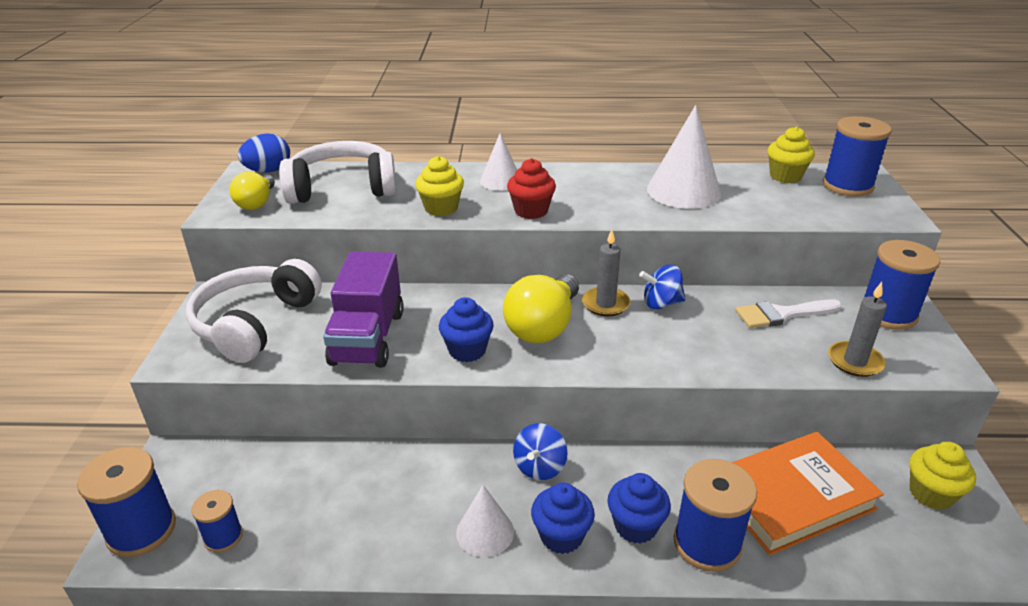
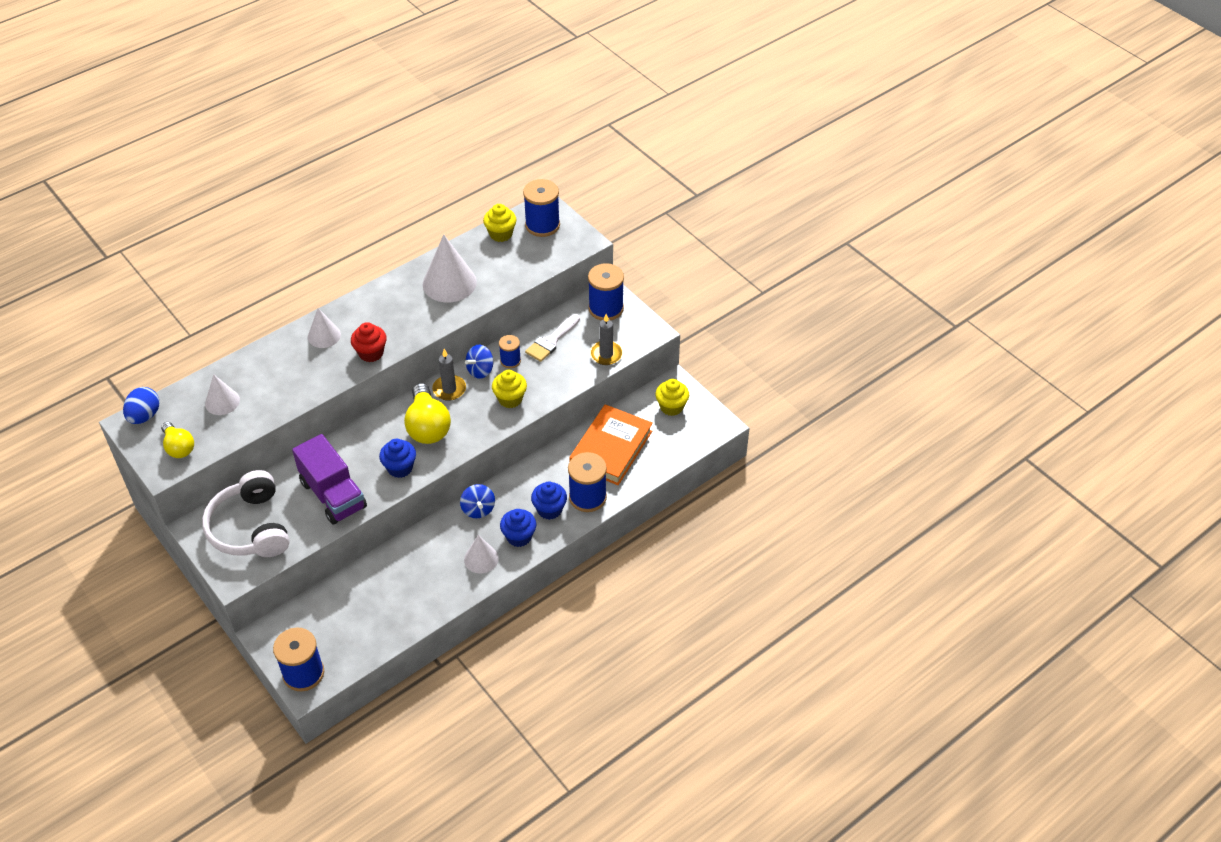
camera: 40 degrees left, 15 degrees up
(223, 537) = (351, 647): blue spool -> blue spool (510, 360)
(342, 188) = (222, 402): white headphones -> white cone
(441, 208) = (311, 382): yellow cupcake -> yellow cupcake (510, 399)

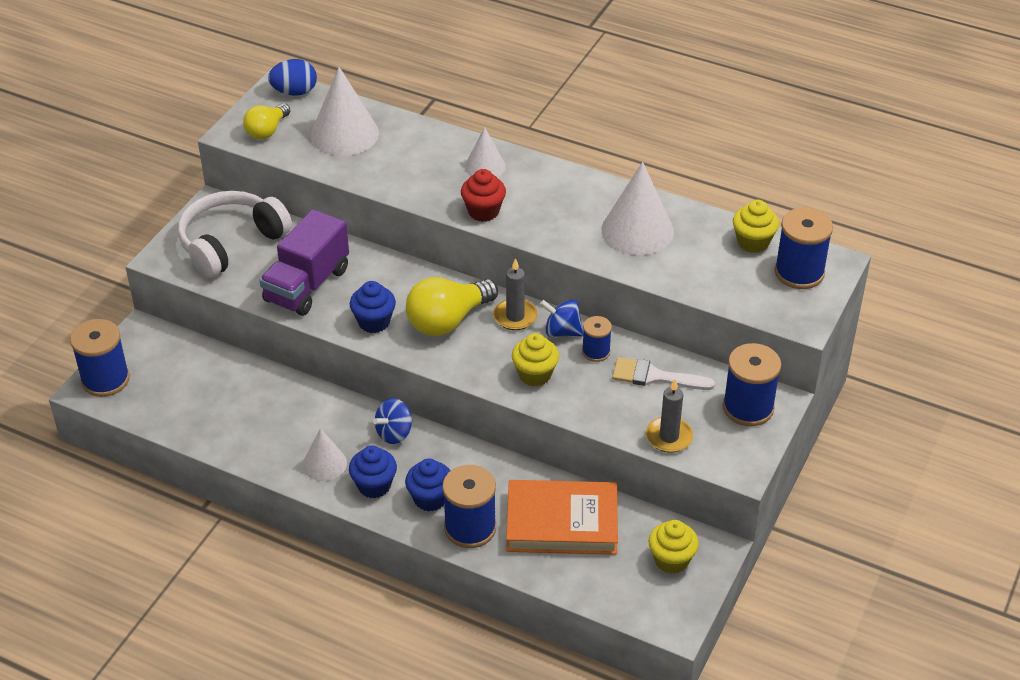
camera: 65 degrees right, 5 degrees down
(222, 402) = (344, 134): white cone -> white cone, size x1.69

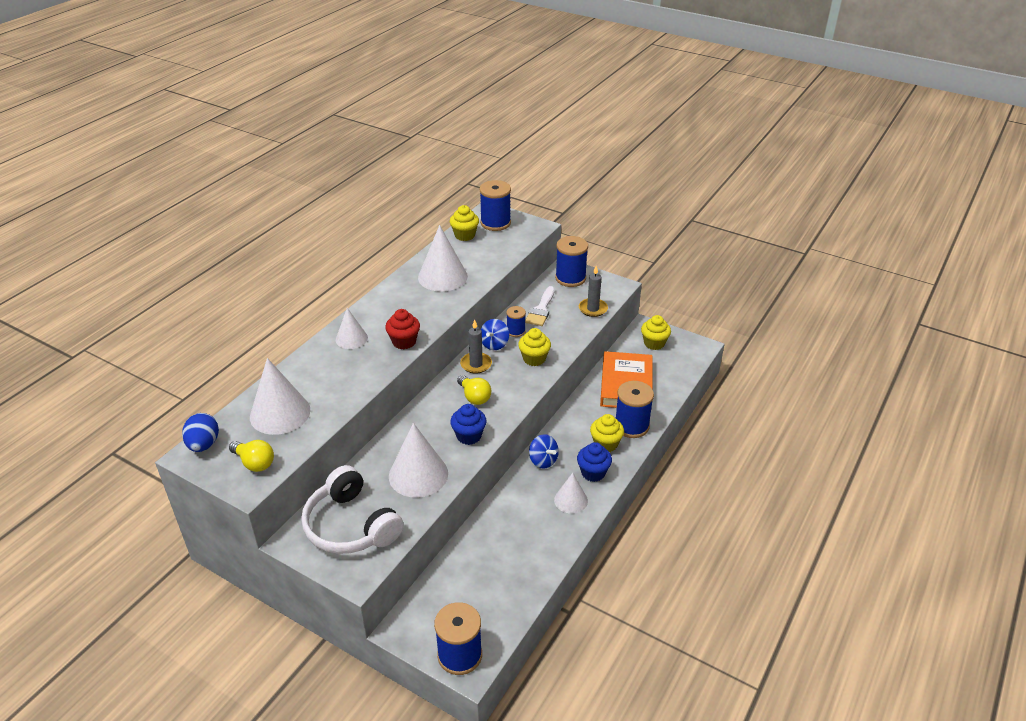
camera: 85 degrees left, 5 degrees down
(307, 285) = (418, 474): purple truck -> white cone
(430, 498) = (605, 444): blue cupcake -> yellow cupcake
(448, 321) = (474, 397): yellow light bulb -> yellow light bulb, size x0.62

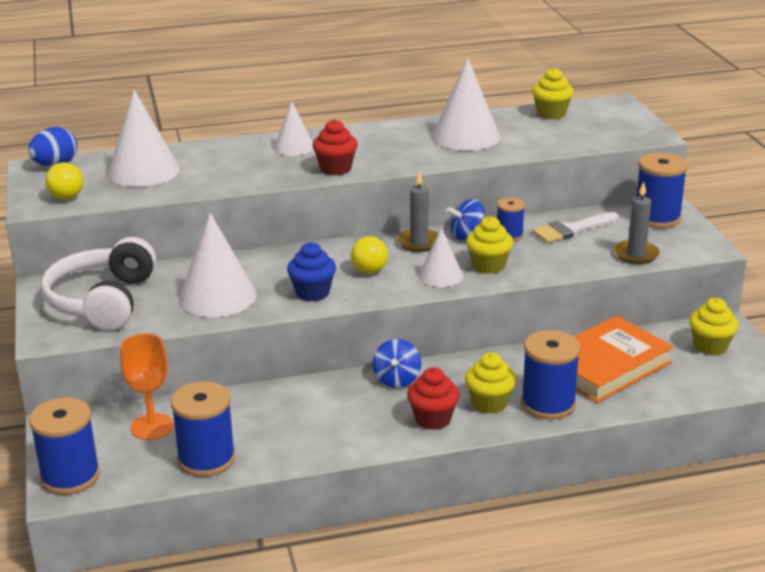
camera: 45 degrees right, 10 degrees down
(457, 587) = (152, 427): none -> orange goblet
(495, 223) = (606, 115): blue spool -> blue spool (206, 459)
(571, 500) = (369, 427): white cone -> white cone (440, 276)
(593, 473) = (433, 419): blue cupcake -> red cupcake

